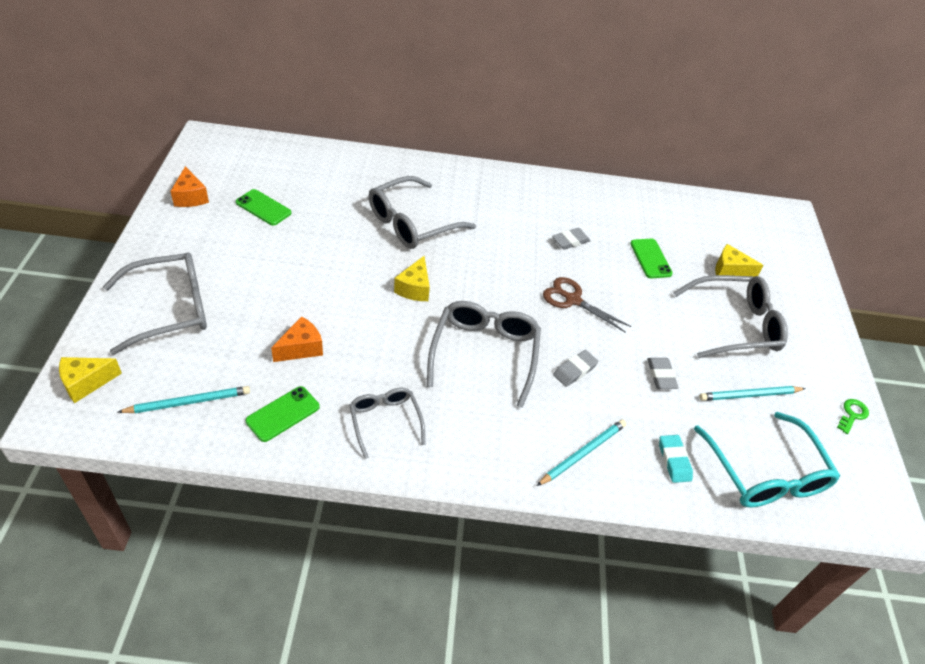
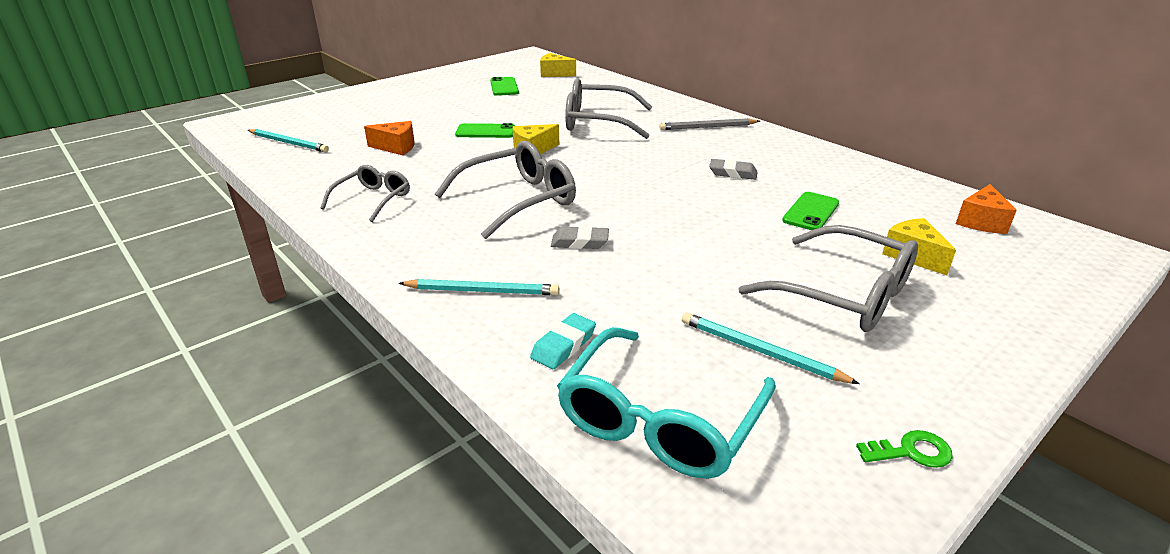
camera: 50 degrees right, 15 degrees down
(86, 383) = (262, 117): yellow cheese -> yellow cheese (554, 74)
(170, 309) = (361, 107): grey glasses -> none
(190, 197) = (469, 72): orange cheese -> orange cheese (981, 222)
(283, 414) = (323, 168): green phone -> green phone (485, 131)
(494, 191) = (707, 127): none -> grey pencil
(573, 300) = (664, 204): brown scissors -> none
(661, 375) = (668, 285): grey eraser -> none

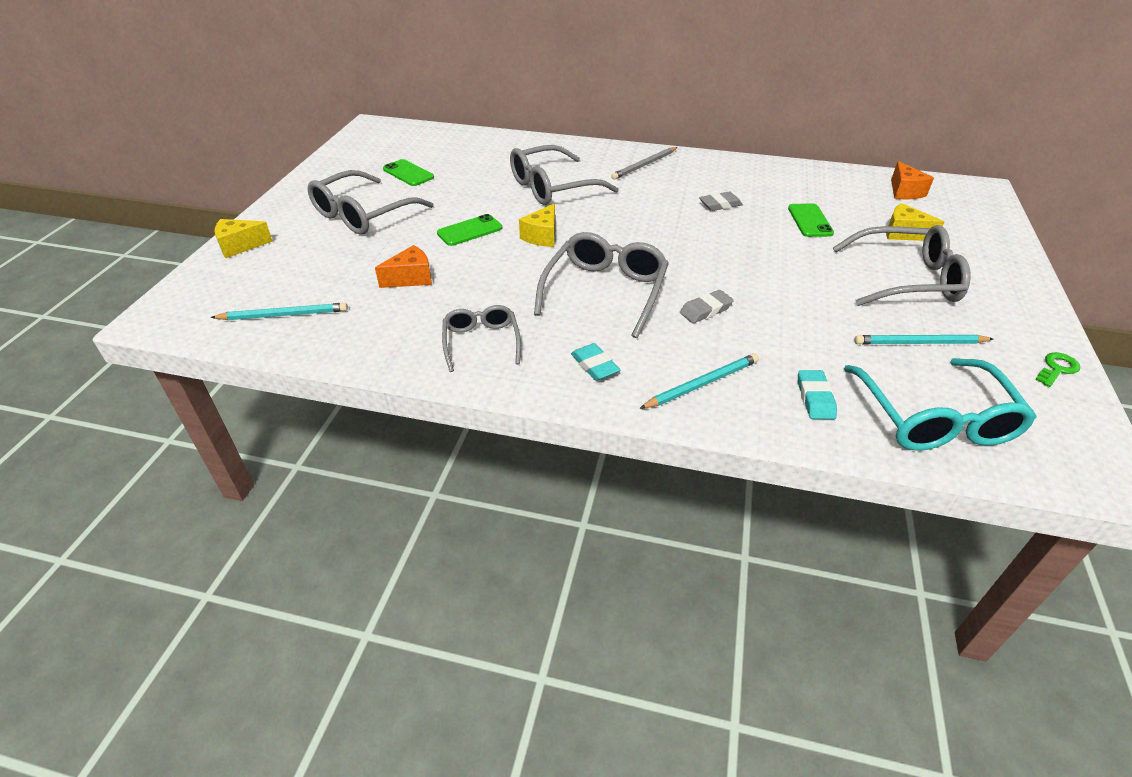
camera: 35 degrees left, 10 degrees up
(422, 244) = (595, 366): none -> turquoise eraser
(432, 103) = (363, 214): none -> grey glasses
(554, 74) = (434, 143): yellow cheese -> yellow cheese (240, 246)

